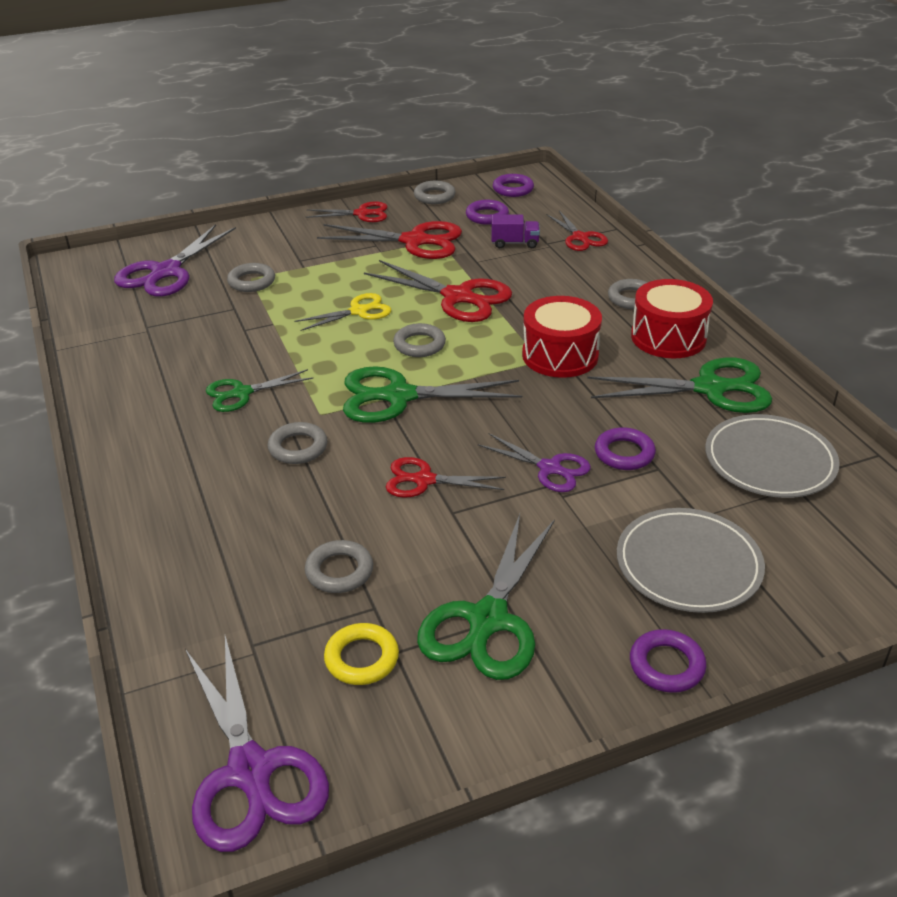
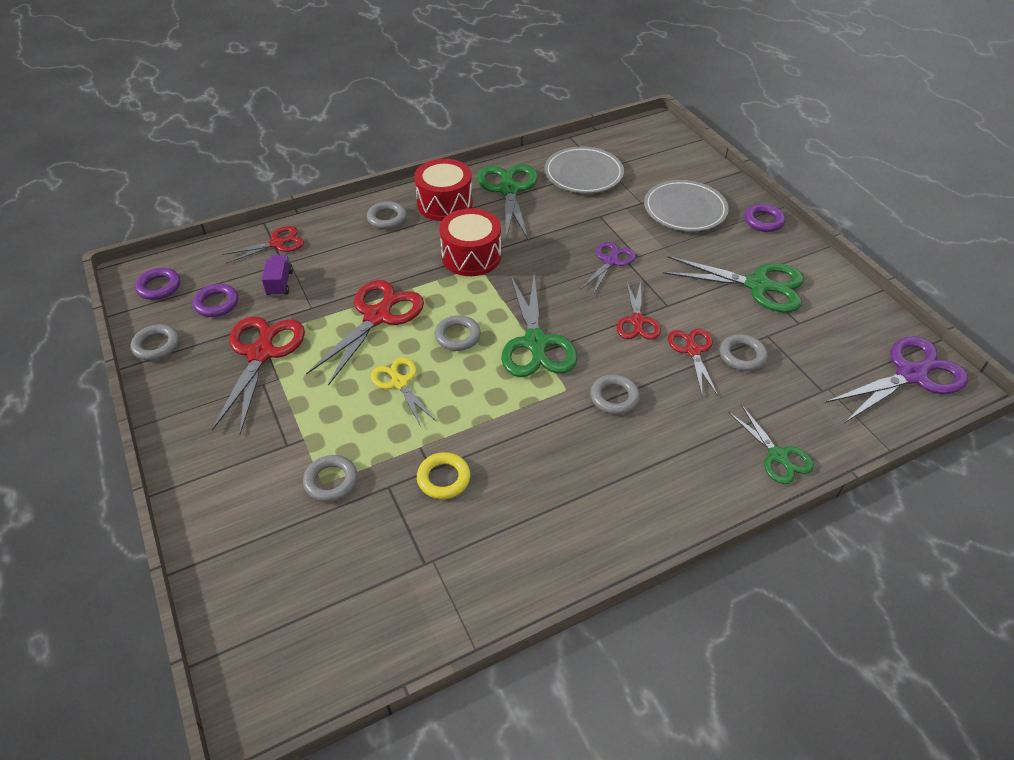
camera: 95 degrees left, 10 degrees up
(166, 272) = (296, 576): purple scissors -> none
(242, 393) = (543, 450): green scissors -> green scissors (778, 456)
(361, 658) = (810, 337): yellow ring -> yellow ring (443, 478)
(362, 214) = (183, 403): red scissors -> red scissors (693, 351)
(624, 453) = (587, 229): purple ring -> none

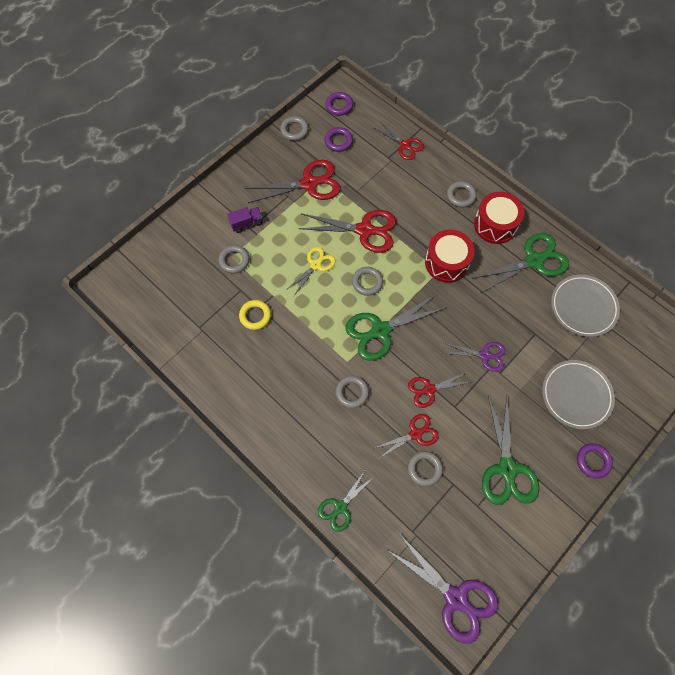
camera: 70 degrees right, 20 degrees up
(280, 283) = (370, 164): purple truck -> purple truck (246, 223)

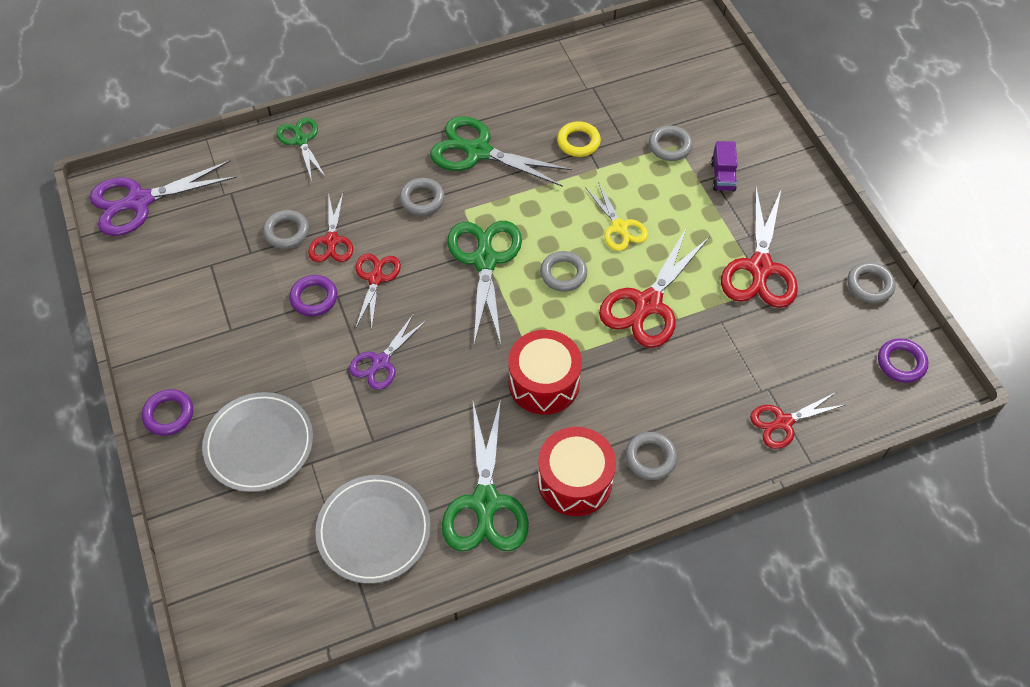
camera: 115 degrees right, 10 degrees down
(338, 141) = (826, 334): purple ring -> purple ring (314, 298)
(507, 469) = (228, 314): green scissors -> green scissors (478, 151)

